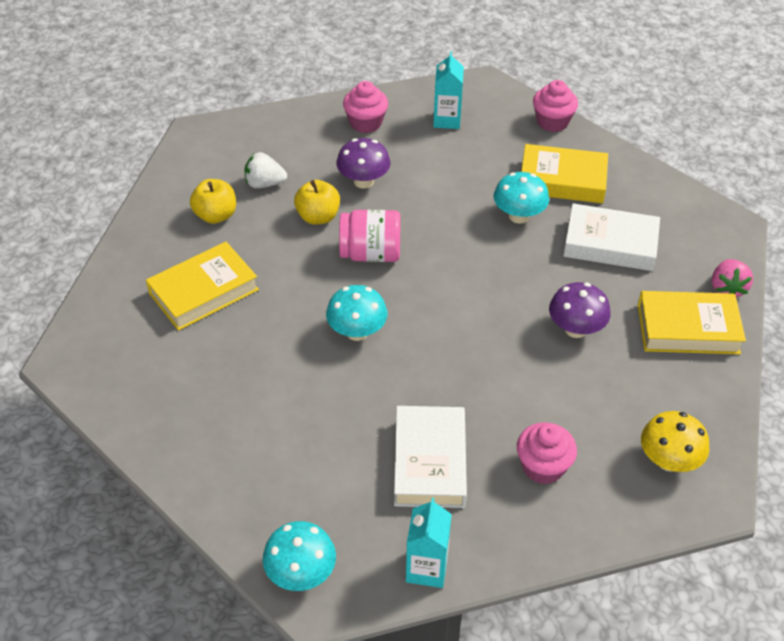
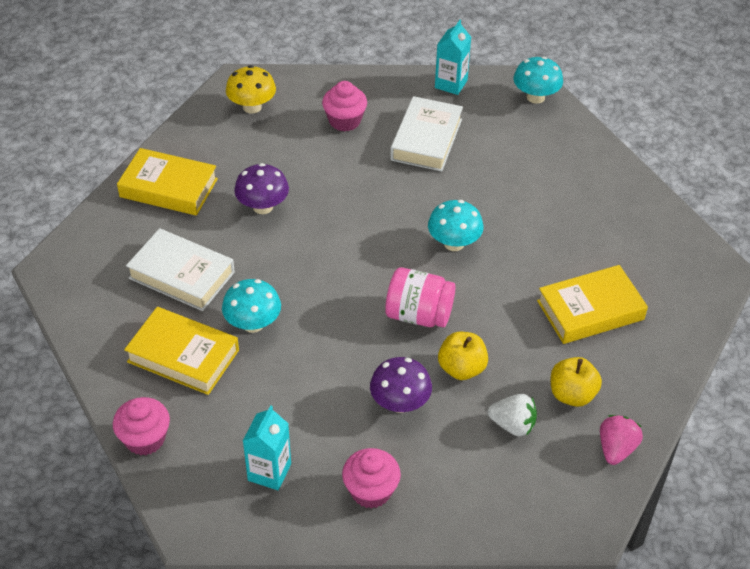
camera: 165 degrees left, 0 degrees up
(727, 288) = (108, 212): pink strawberry -> pink strawberry (616, 449)

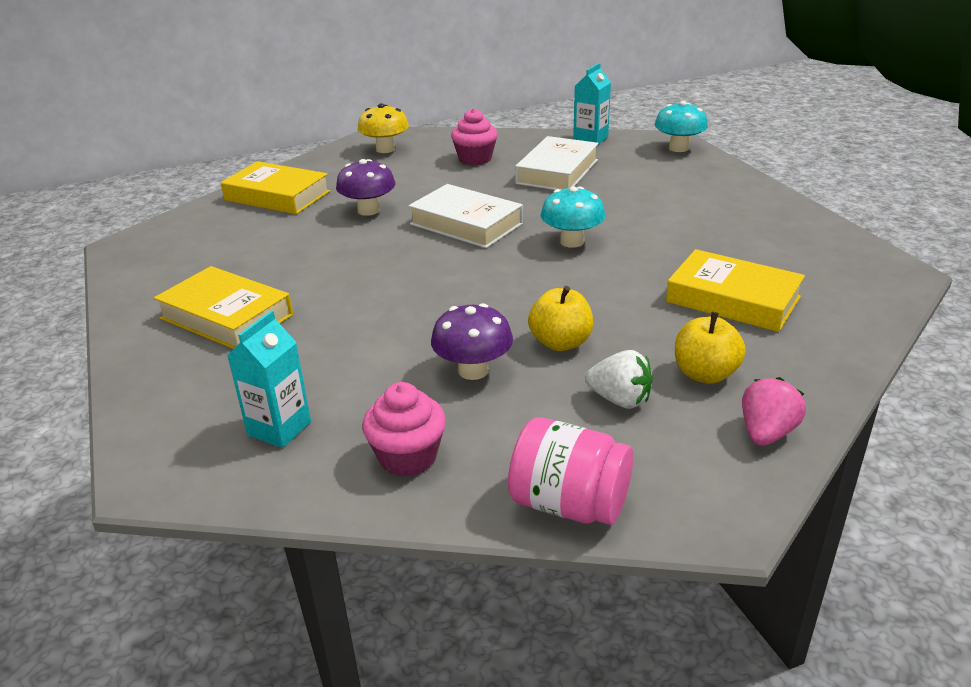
camera: 10 degrees right, 15 degrees down
(145, 439) = (140, 387): pink cupcake -> none
(181, 275) = (258, 255): white book -> white book (466, 224)
(253, 324) = (319, 294): turquoise mushroom -> none
(419, 315) = (517, 295): pink jar -> pink jar (569, 504)
(590, 310) = (733, 299): yellow book -> yellow book turned 45 degrees clockwise

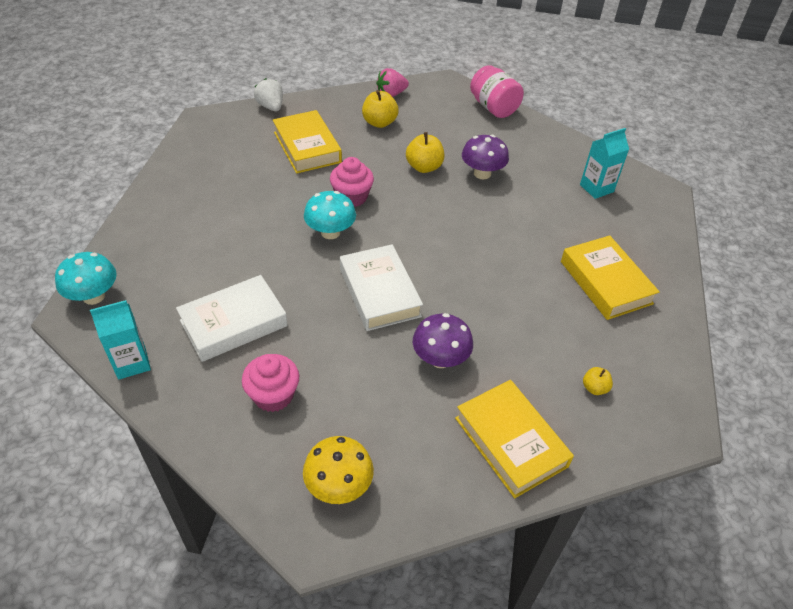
camera: 150 degrees left, 15 degrees up
(215, 240) = (594, 388): none -> yellow apple
(408, 457) = (543, 149): pink cupcake -> pink cupcake (352, 197)
(619, 400) = (430, 130): white strawberry -> white strawberry (271, 107)

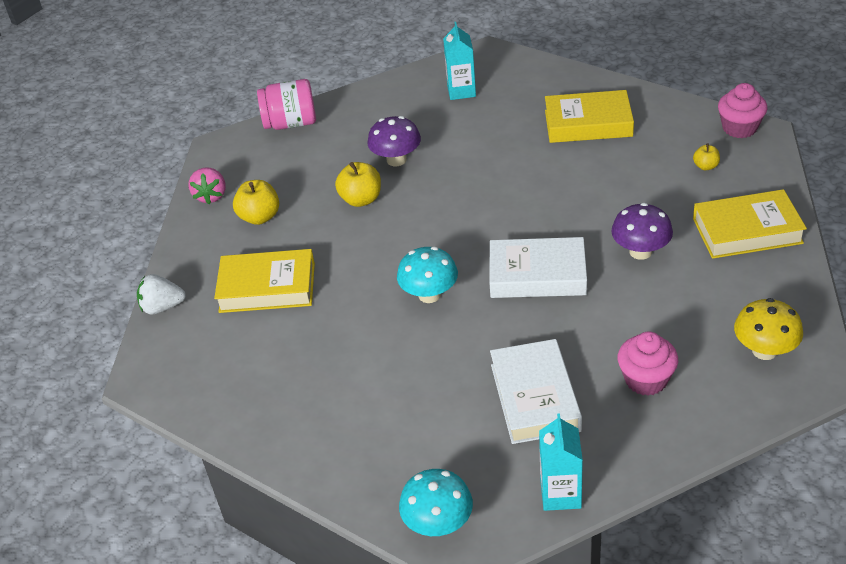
camera: 60 degrees left, 5 degrees down
(352, 197) = (380, 266): pink cupcake -> pink cupcake (739, 128)

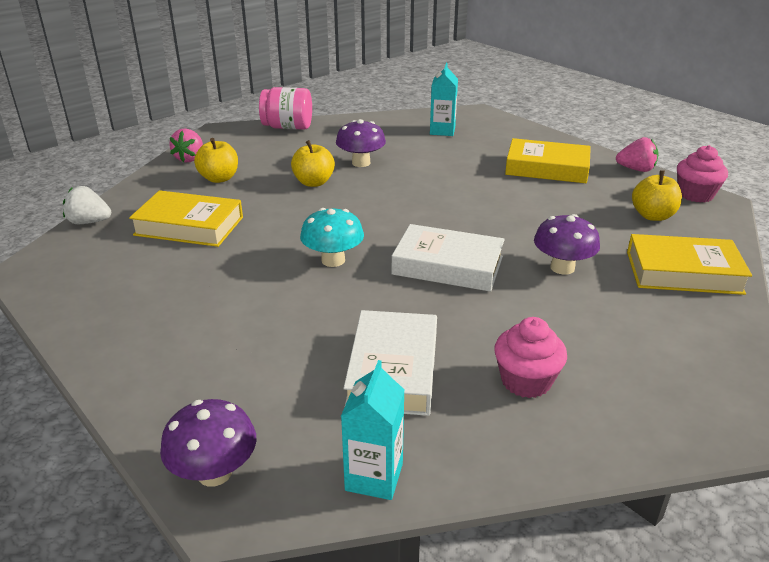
camera: 10 degrees right, 10 degrees down
(438, 524) = (214, 472): turquoise mushroom -> purple mushroom
(676, 105) = (636, 169): none -> pink strawberry
(705, 166) = (652, 216): yellow apple -> yellow apple, size x1.75
(764, 350) = (677, 383): yellow mushroom -> none

